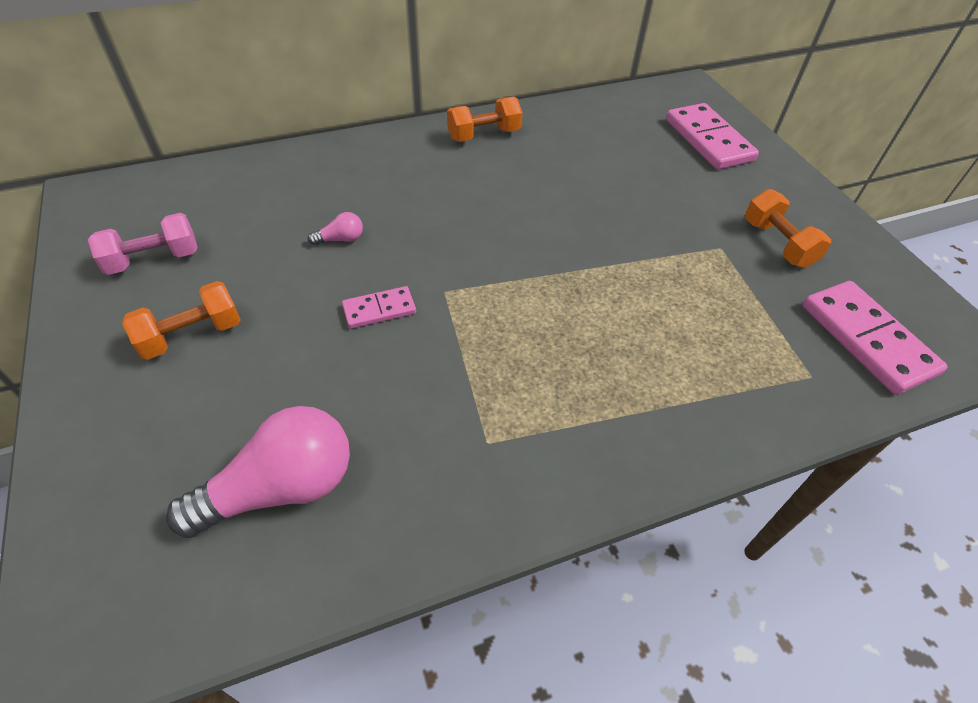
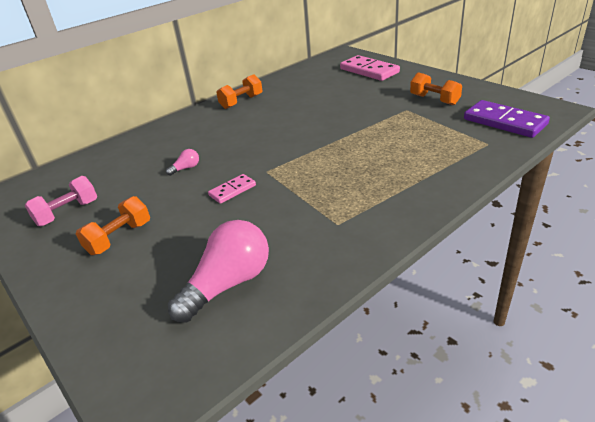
camera: 15 degrees left, 15 degrees down
(867, 339) = (504, 122): pink domino -> purple domino

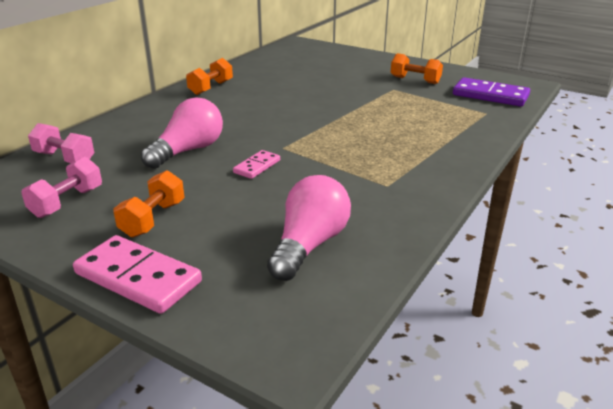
camera: 20 degrees left, 5 degrees down
(90, 168) = (64, 158): none -> pink dumbbell
(186, 168) = (188, 151): pink light bulb -> pink light bulb, size x2.33
(369, 71) = (334, 57): pink domino -> pink domino (137, 278)

